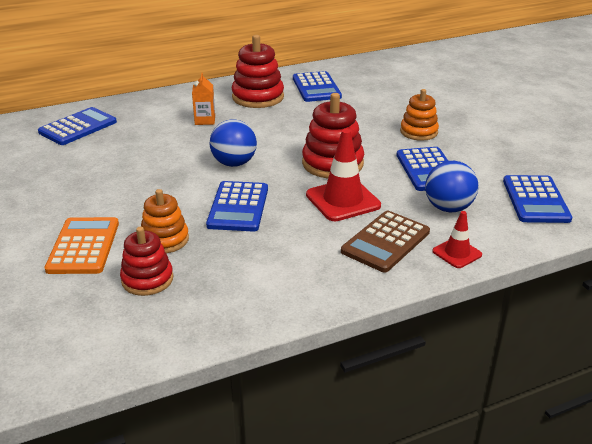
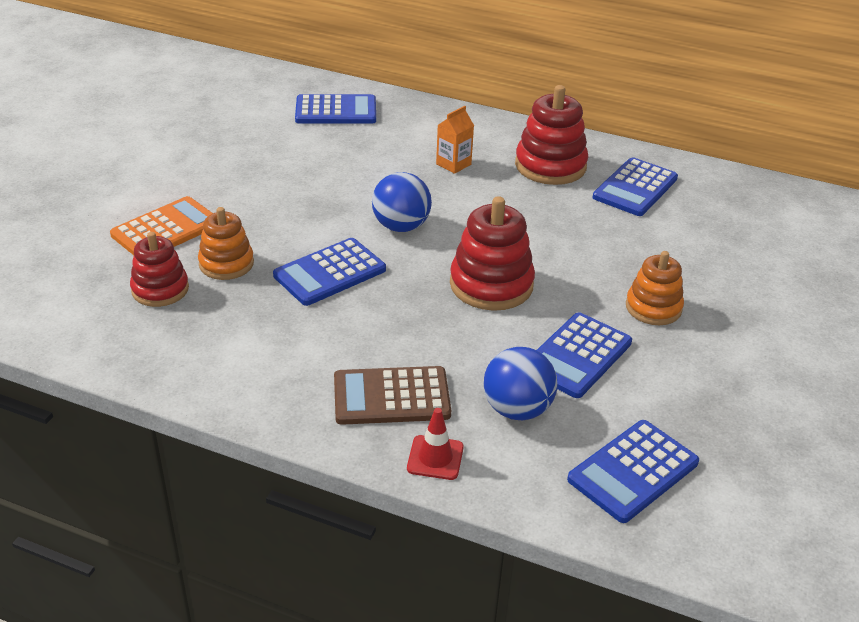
camera: 45 degrees right, 5 degrees up
(343, 200) = (430, 329): red traffic cone -> none

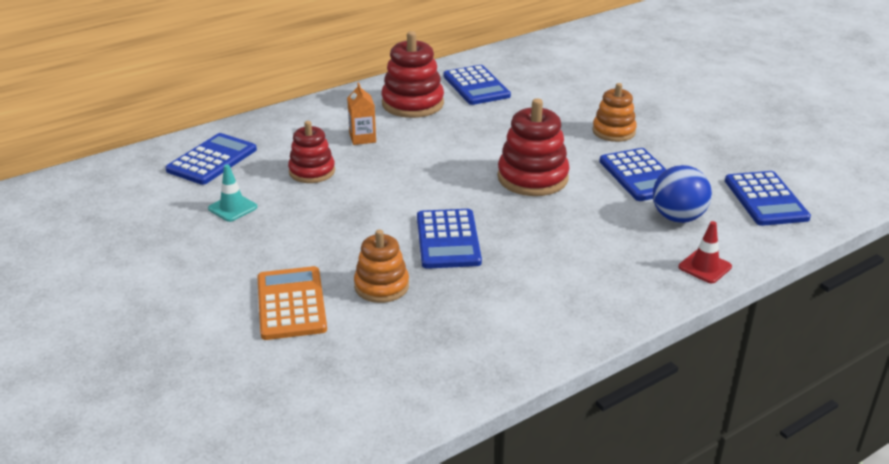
camera: 55 degrees left, 5 degrees down
(160, 289) = (383, 333): red stacking toy -> red stacking toy (312, 171)
(275, 149) = (232, 208): none -> turquoise traffic cone
(391, 397) = (626, 263): brown calculator -> none
(401, 226) = (420, 188): blue ball -> none

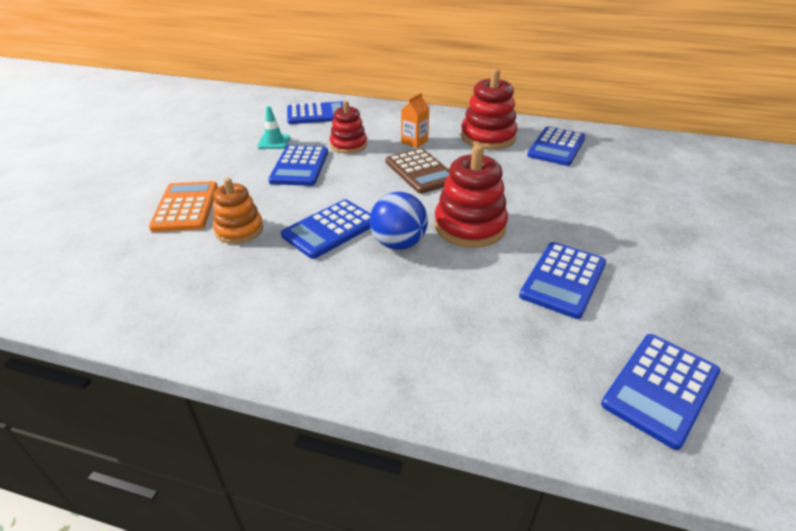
camera: 50 degrees right, 5 degrees up
(291, 304) = (185, 207): orange calculator -> orange calculator turned 45 degrees counterclockwise
(311, 213) = (300, 166): none -> blue calculator
(420, 159) = (421, 171): none -> brown calculator
(613, 131) = (609, 233): orange stacking toy -> none
(678, 218) = (527, 336): blue ball -> blue ball (398, 244)
(705, 267) = (464, 396): red traffic cone -> none

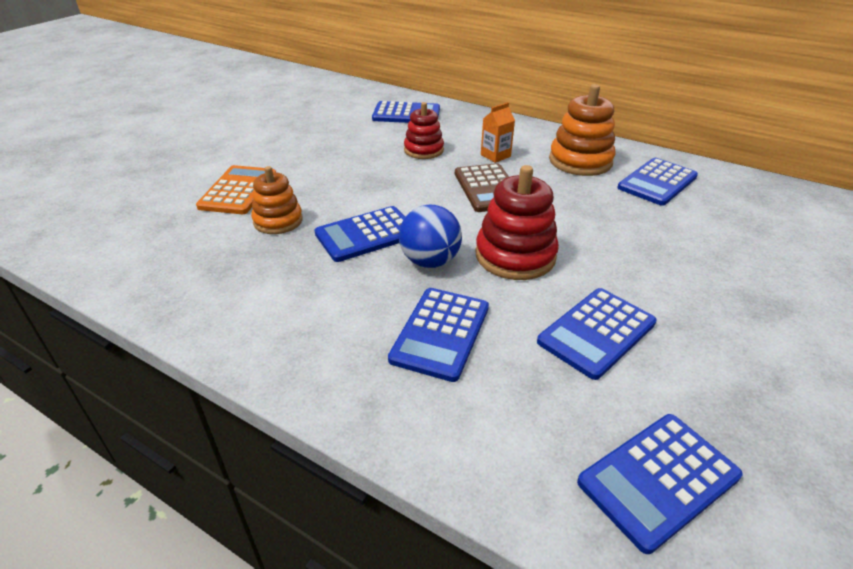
camera: 15 degrees right, 0 degrees up
(274, 142) = (350, 137): turquoise traffic cone -> none
(300, 166) = (364, 166): blue calculator -> blue calculator (441, 333)
(488, 137) = (580, 161): red stacking toy -> orange stacking toy

